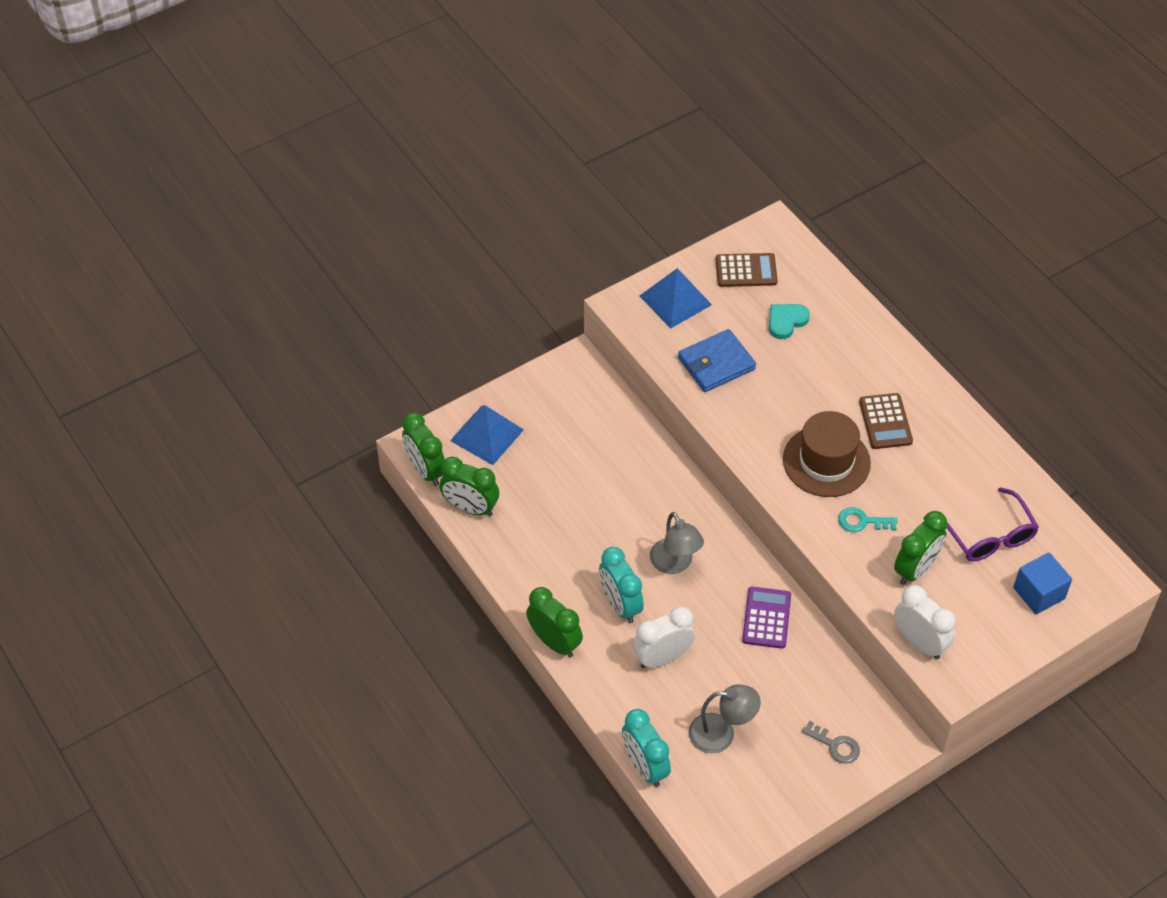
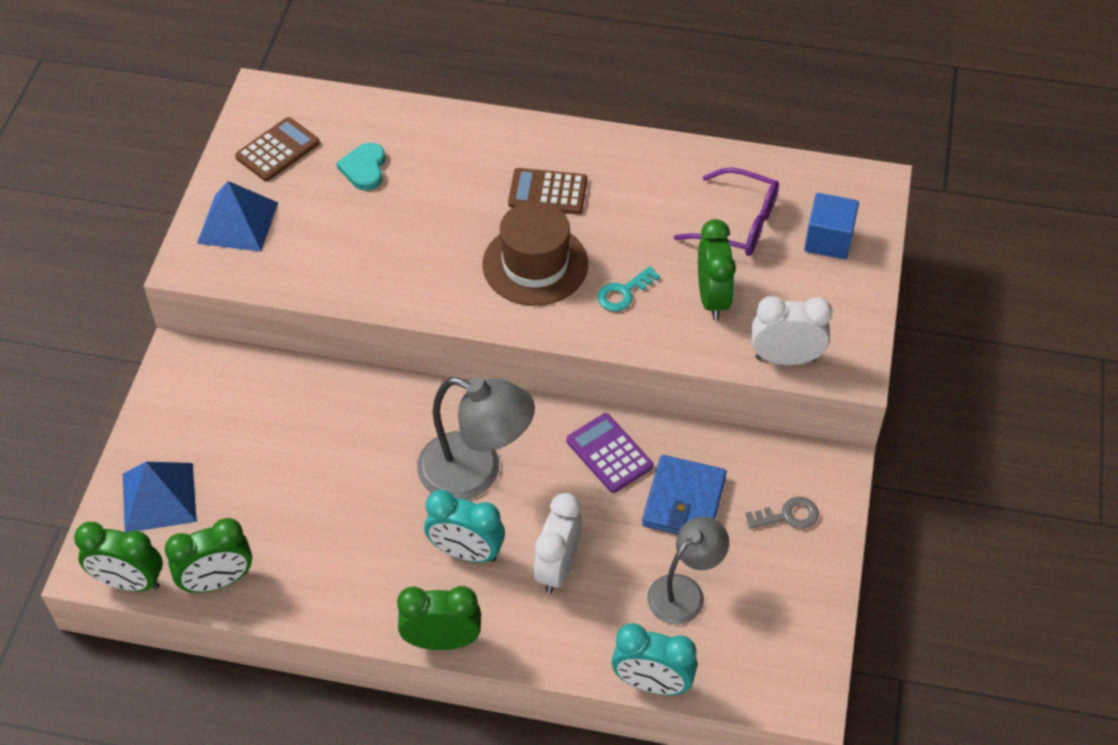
camera: 45 degrees left, 0 degrees up
(675, 564) = (476, 472): grey lamp -> grey lamp, size x1.53
(716, 363) = (340, 252): blue wallet -> blue wallet (684, 501)
(885, 422) = (548, 192): brown calculator -> brown calculator turned 150 degrees clockwise

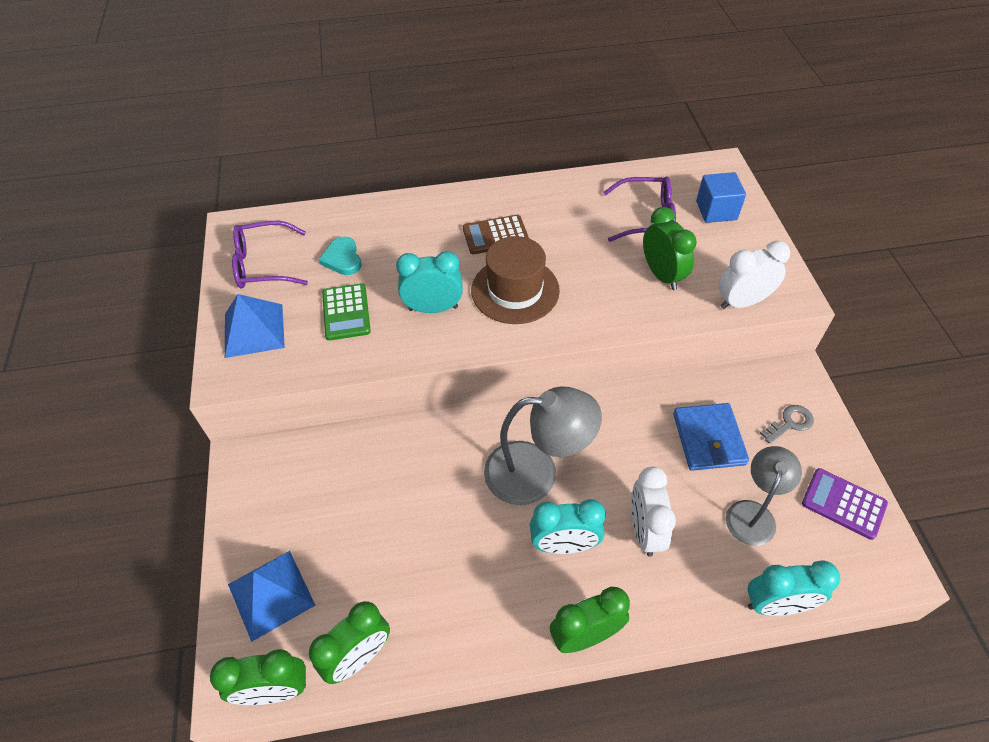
camera: 20 degrees left, 0 degrees up
(277, 150) = (264, 264): brown calculator -> purple glasses
(341, 232) = (346, 312): none -> green calculator
(435, 257) = (433, 308): none -> turquoise clock
(609, 454) = (631, 421): purple calculator -> purple calculator (843, 504)
(623, 292) = (594, 291): turquoise key -> none

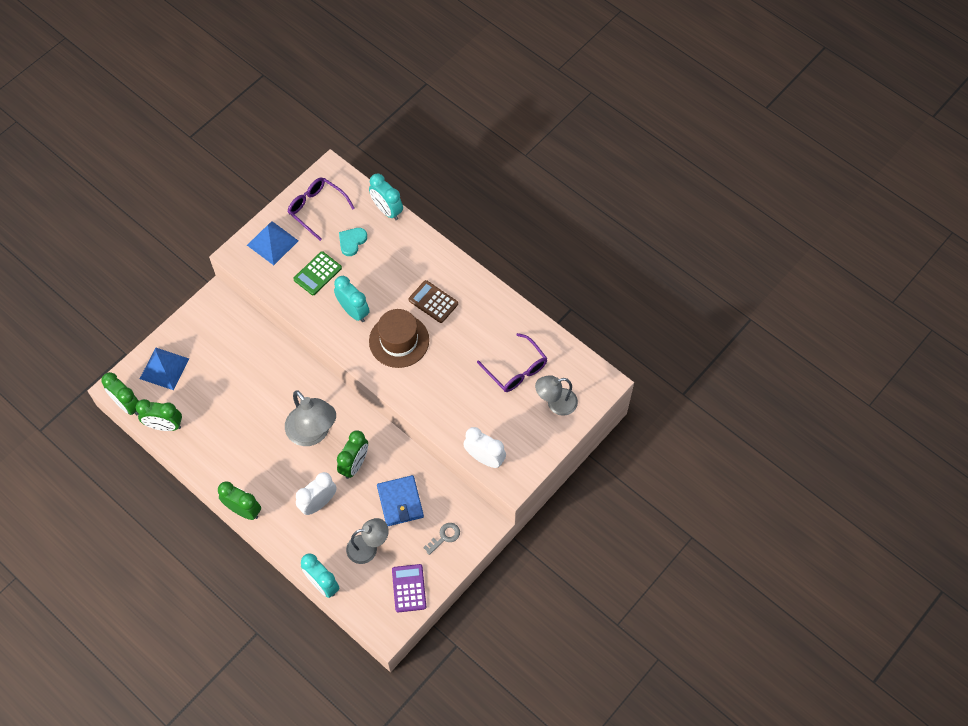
camera: 50 degrees right, 10 degrees up
(564, 545) = (282, 472): turquoise clock -> turquoise clock (387, 210)
(662, 275) = (472, 406): green clock -> green clock (354, 465)
(708, 439) = (400, 502): blue wallet -> blue wallet turned 60 degrees counterclockwise
(716, 210) = (555, 403): blue cube -> grey lamp
(790, 423) = (444, 537): grey key -> grey key turned 60 degrees counterclockwise

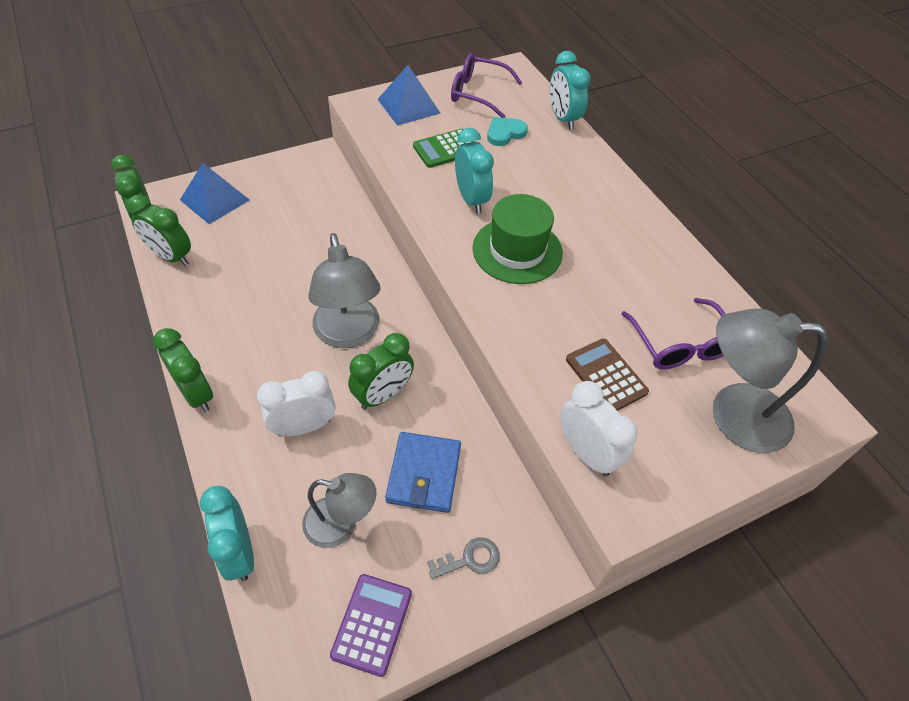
camera: 20 degrees right, 10 degrees down
(317, 209) = (478, 93): purple glasses -> purple glasses turned 45 degrees counterclockwise
(399, 341) = (517, 250): brown hat -> green hat
(433, 302) = (584, 224): brown calculator -> brown calculator (605, 376)
(555, 403) = (733, 415): grey lamp -> grey lamp, size x1.53

